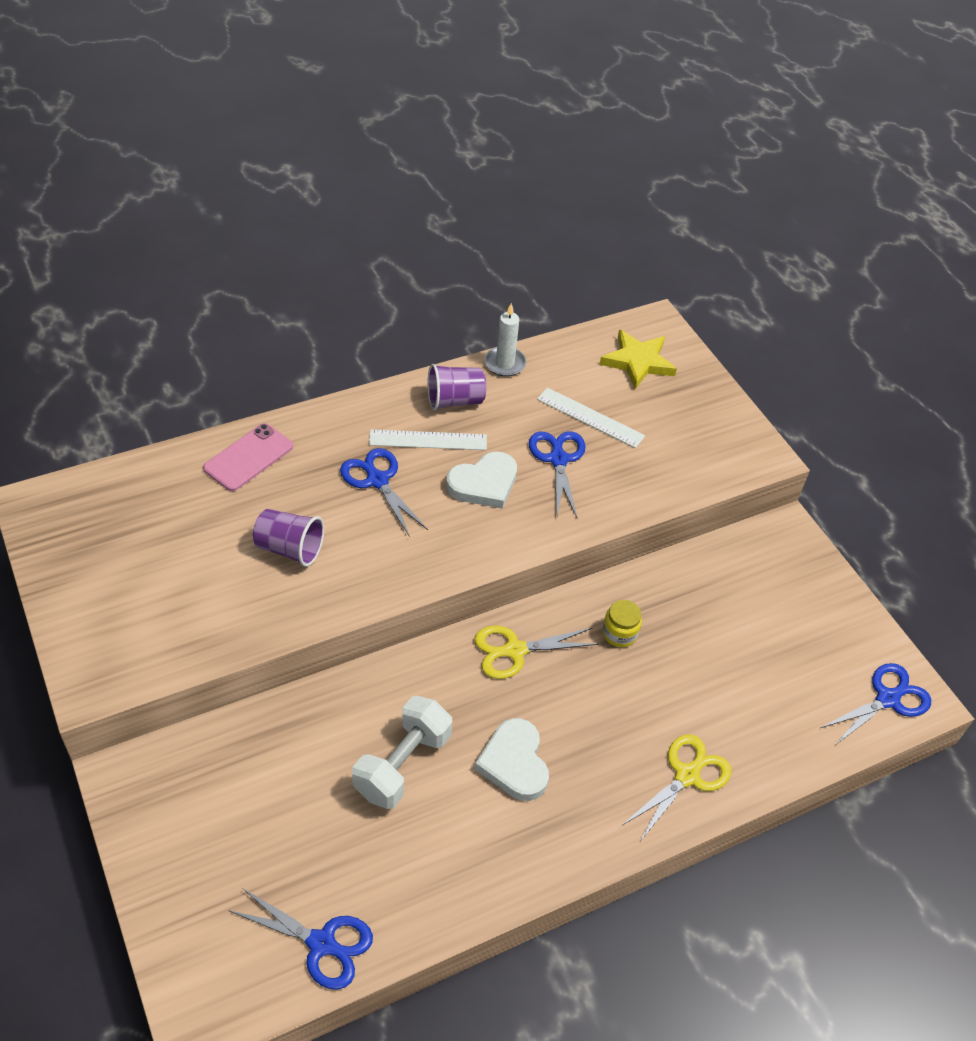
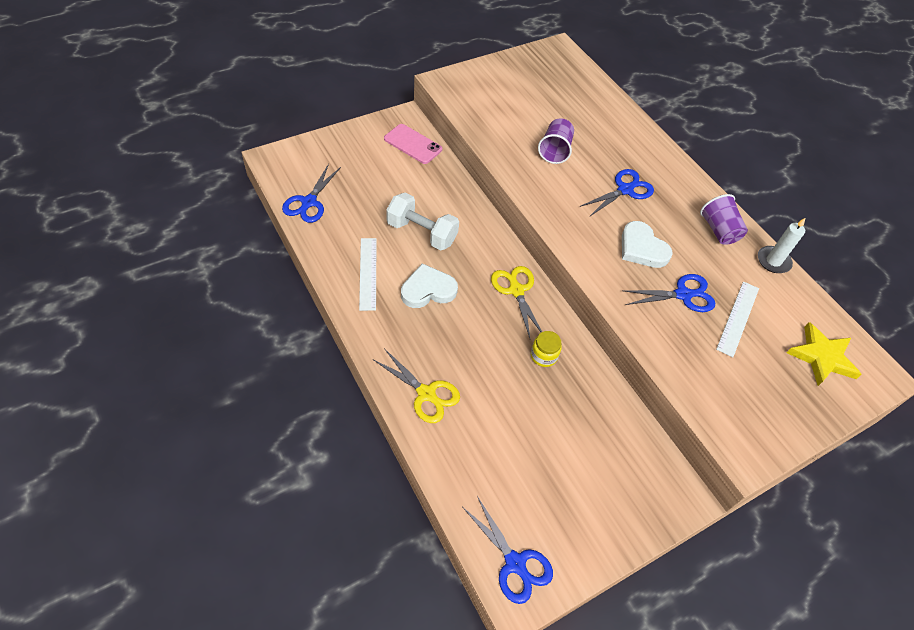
camera: 85 degrees right, 5 degrees up
(248, 457) = (623, 128): pink phone -> pink phone (413, 144)
(428, 440) = (672, 216): white ruler -> white ruler (368, 273)

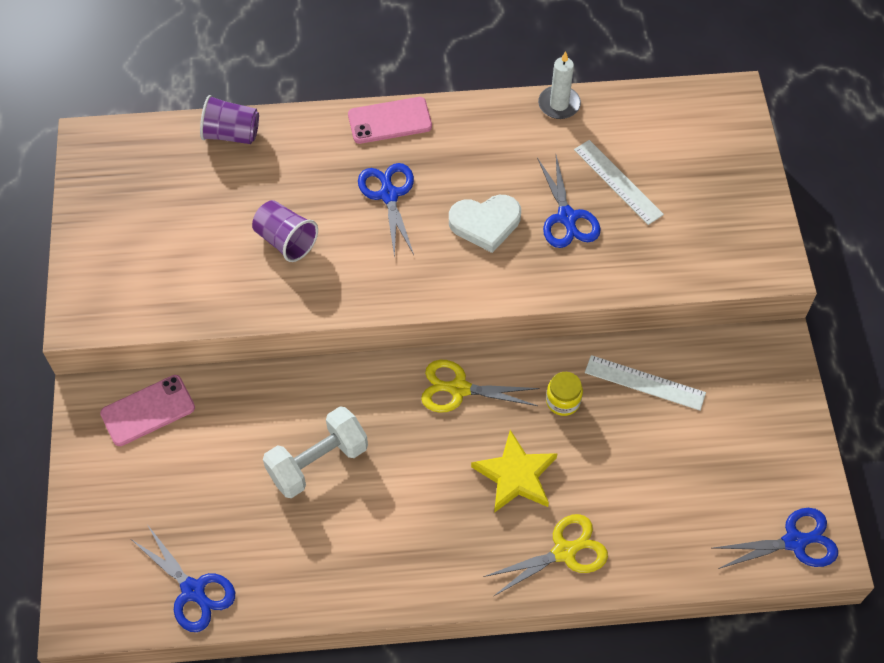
camera: 60 degrees left, 5 degrees up
(368, 273) = (356, 555): white ruler -> white ruler (644, 382)
(428, 290) = (414, 491): white heart -> none
(681, 172) = (390, 121): none -> pink phone
(683, 295) = (566, 217): blue scissors -> blue scissors turned 150 degrees clockwise
(718, 230) = (494, 132): purple cup -> purple cup (231, 134)
(822, 357) = (693, 134): yellow star -> yellow star (515, 475)

